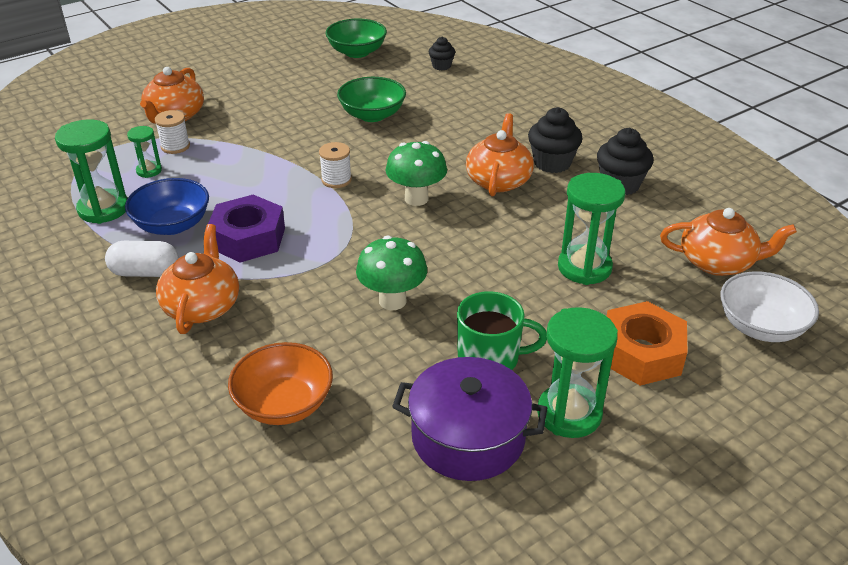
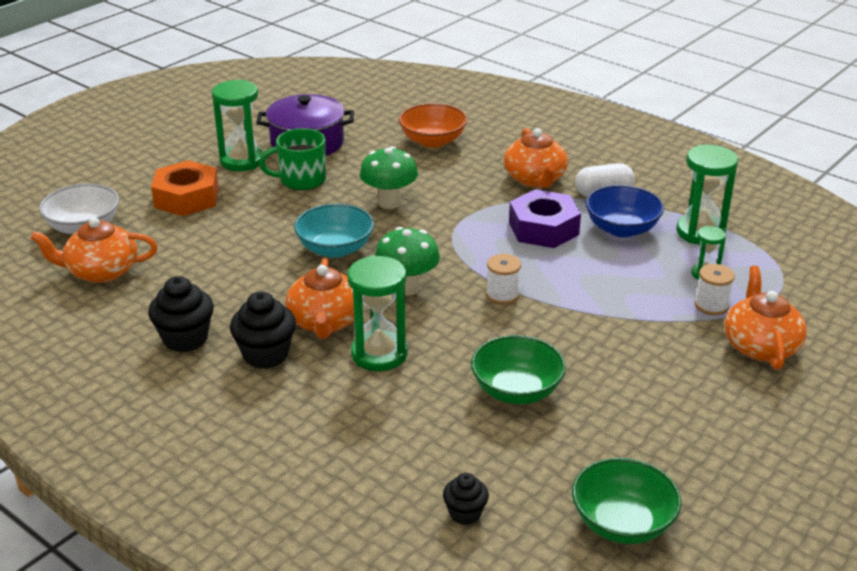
camera: 165 degrees right, 5 degrees down
(472, 250) = (335, 249): none -> turquoise bowl
(584, 267) = (229, 249): green hourglass -> green hourglass (379, 354)

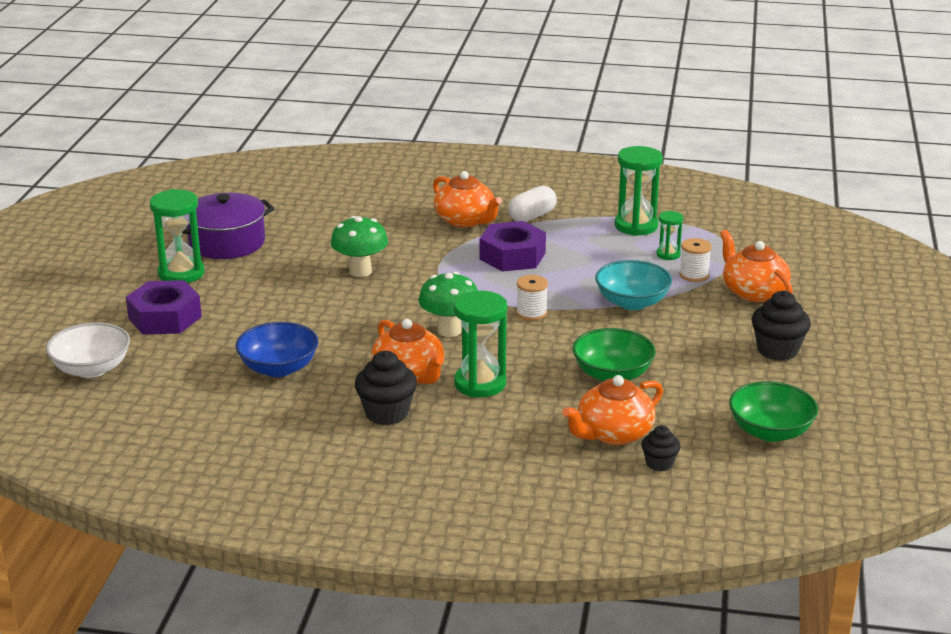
camera: 30 degrees left, 5 degrees down
(101, 271) = (156, 398): orange teapot -> orange teapot (613, 434)
(185, 339) = (302, 424): black cupcake -> black cupcake (777, 350)
(186, 198) = (165, 318): orange nut -> purple nut
(301, 180) = (258, 274): green mug -> none
(335, 249) = (354, 319): turquoise bowl -> turquoise bowl (632, 302)
(432, 141) = (343, 212): orange bowl -> none
(622, 229) = (574, 239): blue bowl -> blue bowl (278, 368)

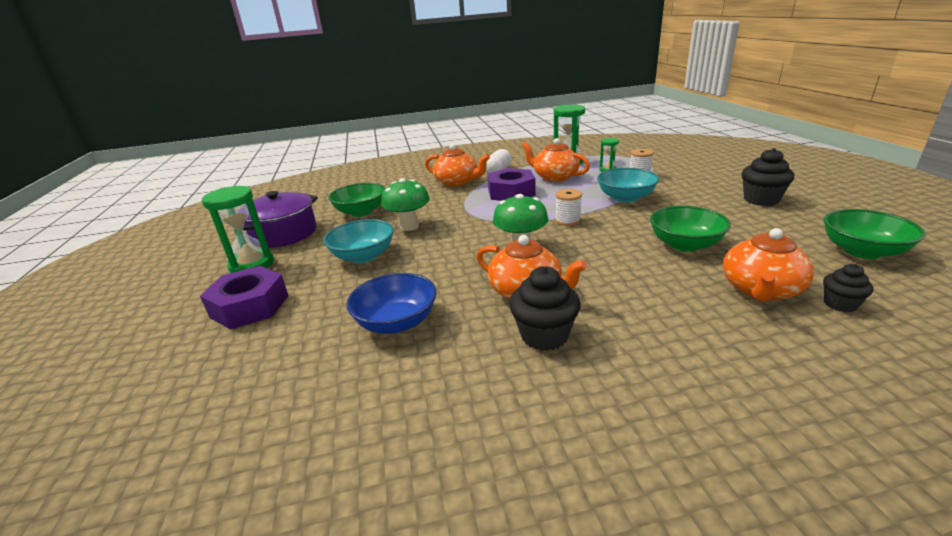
camera: 20 degrees left, 0 degrees up
(91, 369) = (176, 388): white bowl -> none
(291, 294) = (363, 256): none -> turquoise bowl
(323, 235) = (361, 212): none -> green bowl
(480, 384) = (595, 281): green hourglass -> none
(753, 292) = (688, 175): orange teapot -> orange teapot (555, 177)

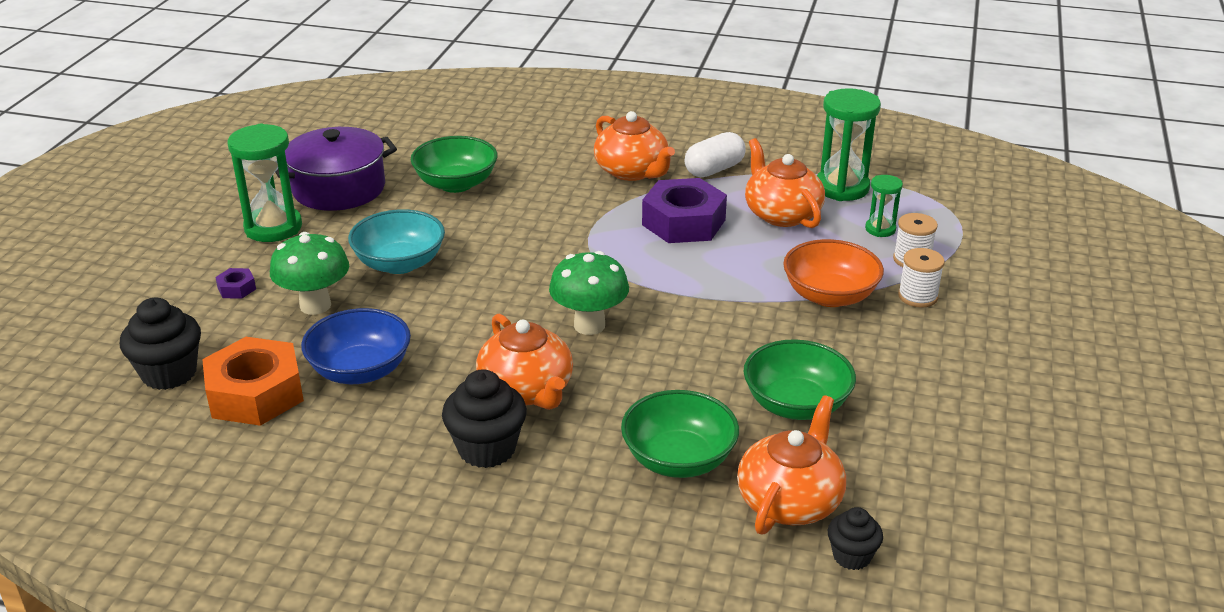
camera: 25 degrees right, 5 degrees up
(250, 306) = (236, 288): purple nut -> purple nut, size x0.43
(324, 369) = (256, 394): none -> orange nut
(409, 226) = (492, 235): green mushroom -> green mushroom (315, 305)
(568, 221) = (698, 305): white spool -> white spool (917, 296)
(625, 198) = (829, 296): turquoise bowl -> orange bowl
(760, 290) = (790, 501): orange teapot -> orange teapot turned 150 degrees clockwise
(761, 200) = (1021, 378): black cupcake -> black cupcake (169, 373)
(862, 251) = (1010, 511): green bowl -> green bowl (678, 459)

